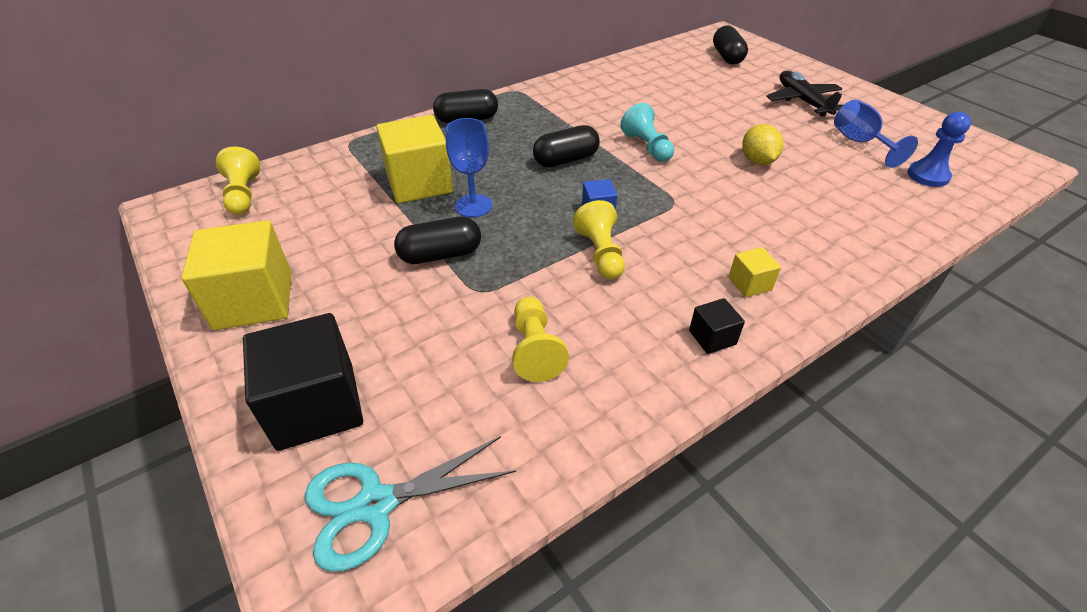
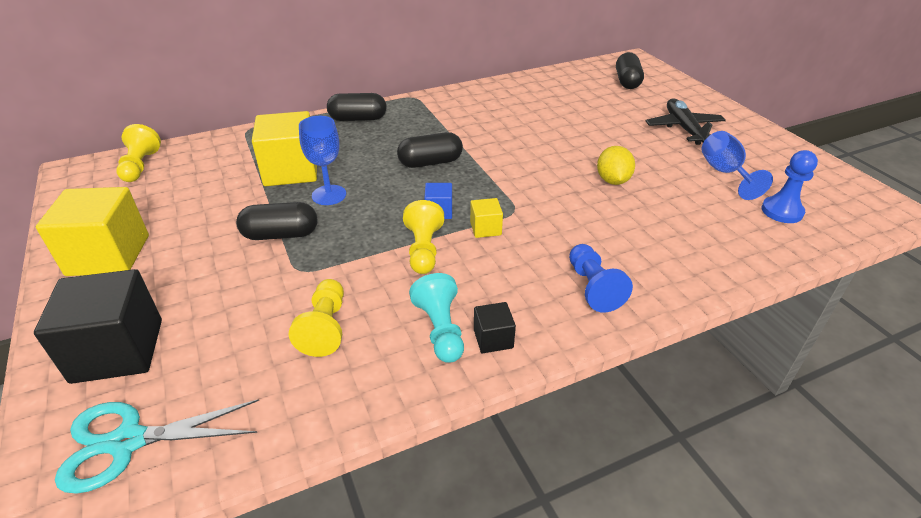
camera: 10 degrees right, 5 degrees down
(647, 147) = (511, 158): turquoise pawn -> turquoise pawn (440, 330)
(750, 284) = (552, 294): yellow cube -> yellow cube (485, 228)
(786, 272) = (593, 287): none -> blue pawn

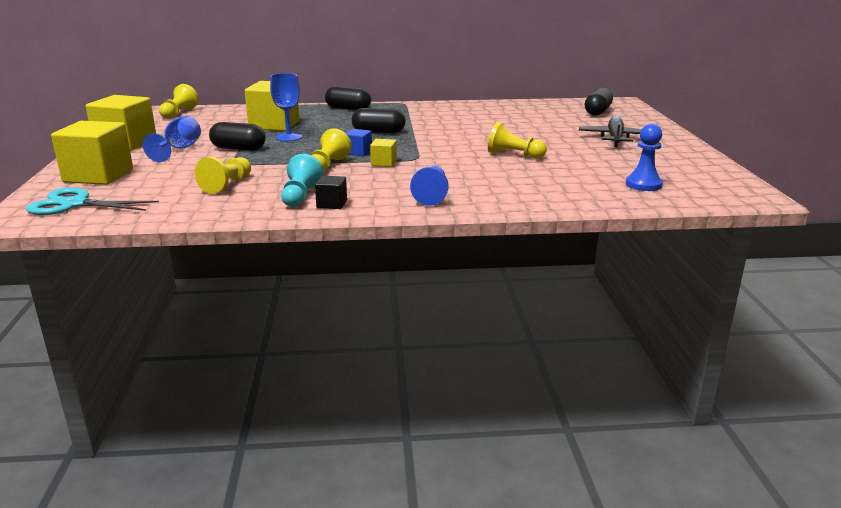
camera: 20 degrees right, 15 degrees down
(118, 350) = (98, 176): black cube -> yellow cube
(612, 181) = (514, 155): yellow lemon -> yellow pawn
(725, 173) = (619, 162): blue goblet -> blue goblet (179, 149)

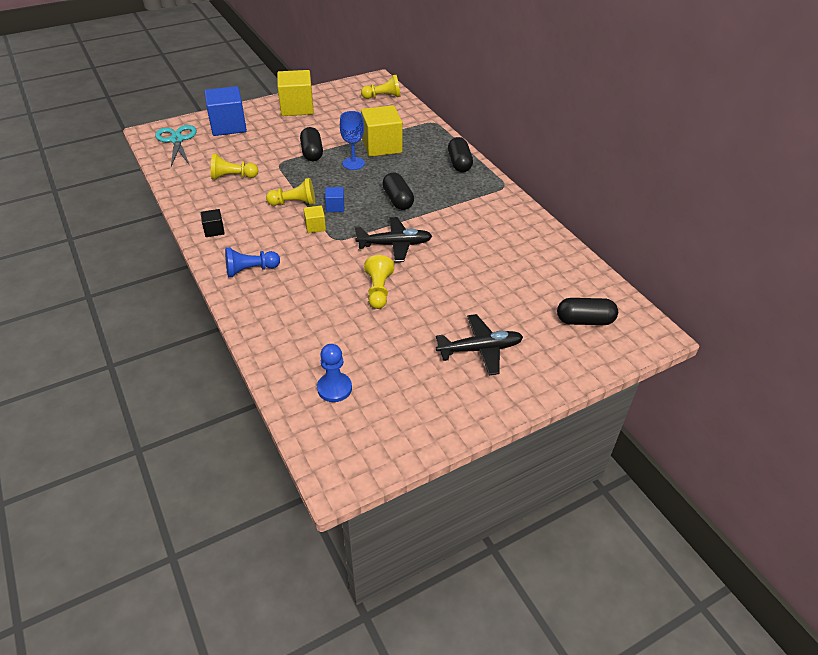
camera: 65 degrees right, 20 degrees up
(98, 176) = (228, 126): yellow cube -> blue cube
(179, 149) = (296, 131): blue goblet -> none
(300, 196) = (224, 212): turquoise pawn -> none
(449, 142) = (395, 244): none -> black plane

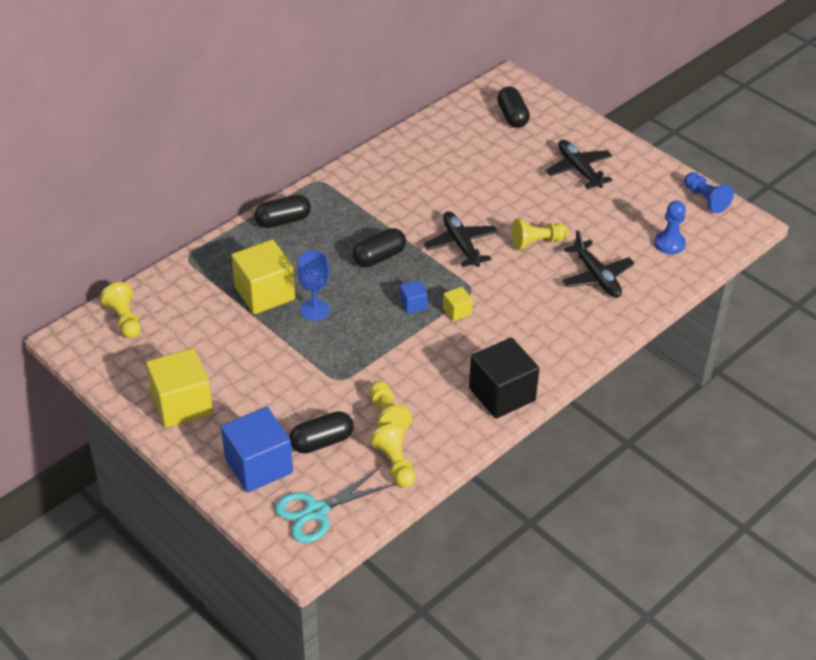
camera: 105 degrees left, 0 degrees up
(214, 230) = (502, 394): black cube -> black cube, size x2.14
(250, 270) = (553, 341): blue pawn -> blue pawn (705, 199)
(294, 203) = (420, 341): yellow pawn -> yellow pawn (395, 463)
(312, 153) = (302, 355): black capsule -> black capsule (322, 441)
(313, 318) = (596, 277): none -> black plane

